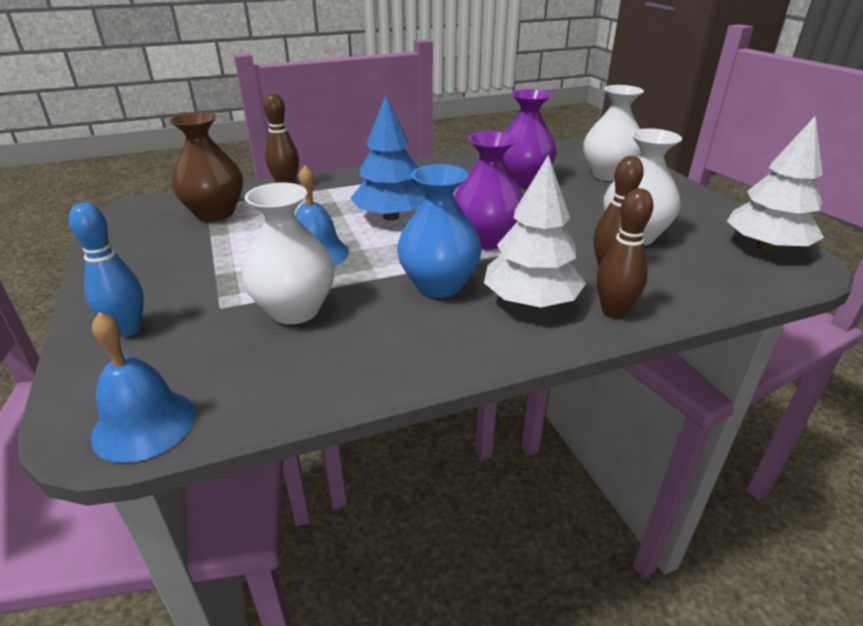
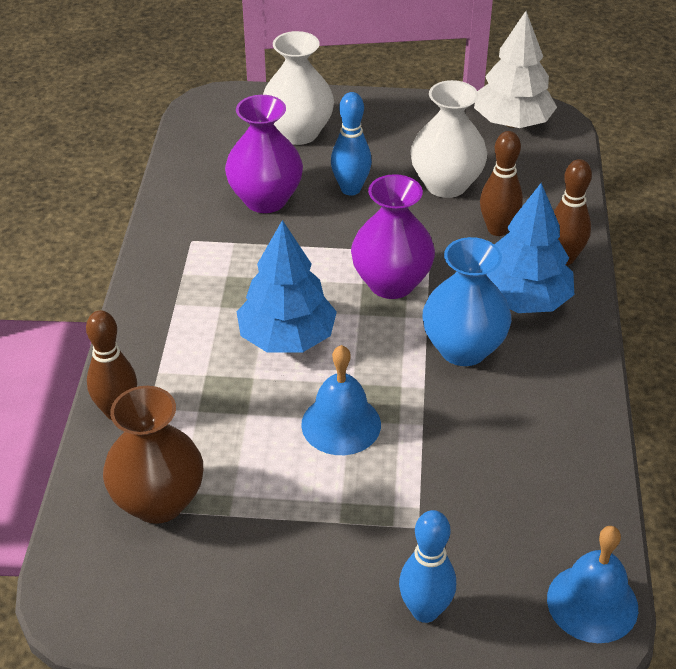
camera: 65 degrees left, 10 degrees up
(295, 310) = (454, 466): white vase -> none
(530, 302) = (523, 300): white tree -> blue tree
(573, 203) = (350, 189): none -> blue bowling pin

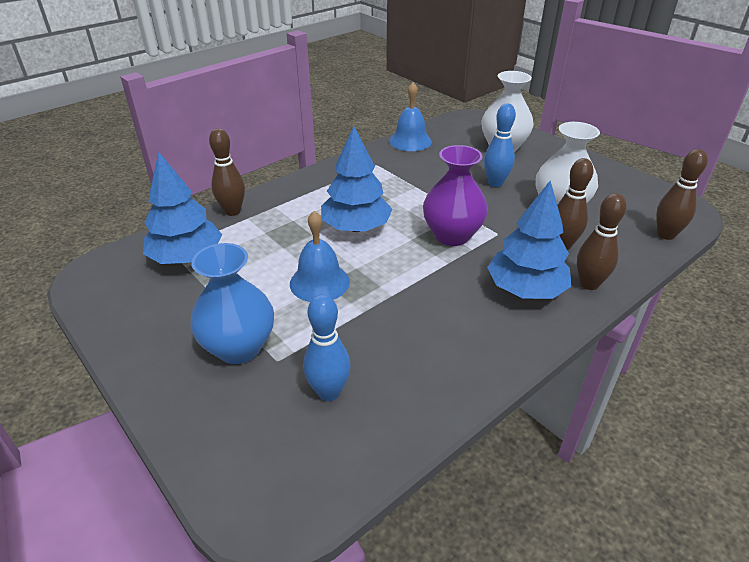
camera: 45 degrees right, 5 degrees down
(158, 501) = (186, 257): brown vase -> blue tree
(265, 199) = (440, 166): purple vase -> none
(425, 610) = (210, 407): blue bowling pin -> blue bowling pin (329, 392)
(463, 349) = (446, 291): blue vase -> blue vase (239, 347)
(512, 122) = (654, 199): white tree -> none
(563, 161) = (666, 235): none -> brown bowling pin
(592, 603) = (306, 493): blue bell -> blue bell (410, 141)

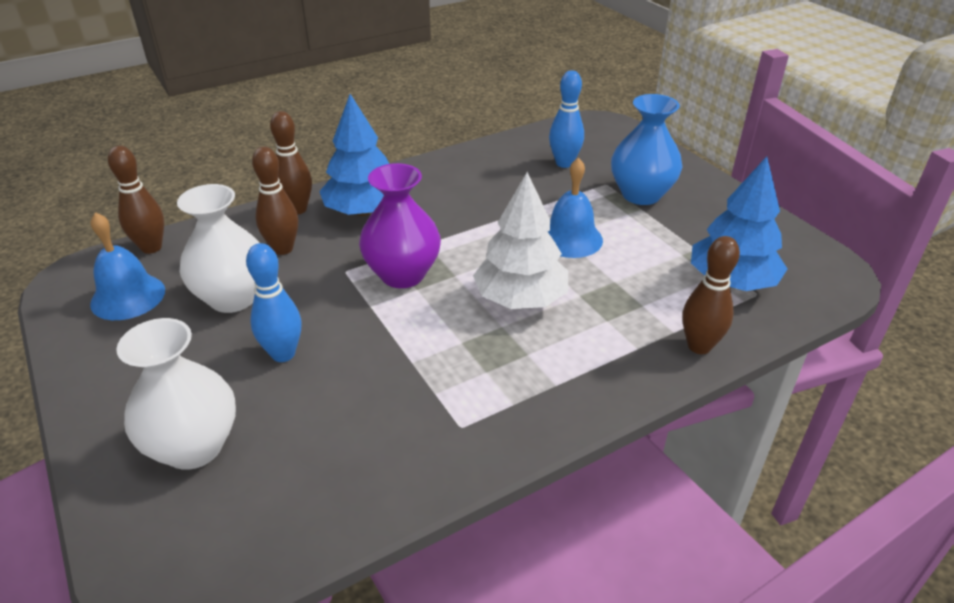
camera: 170 degrees left, 0 degrees up
(356, 228) = (520, 299): blue tree -> white tree
(410, 141) = (367, 496): blue bell -> blue bell (128, 297)

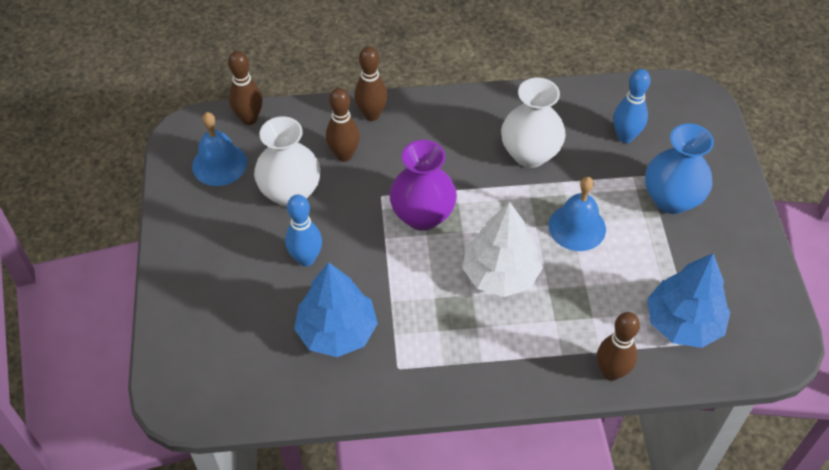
camera: 25 degrees right, 15 degrees up
(194, 447) = (224, 313): white vase -> white vase (530, 154)
(363, 211) = (423, 135): blue tree -> blue tree (337, 331)

